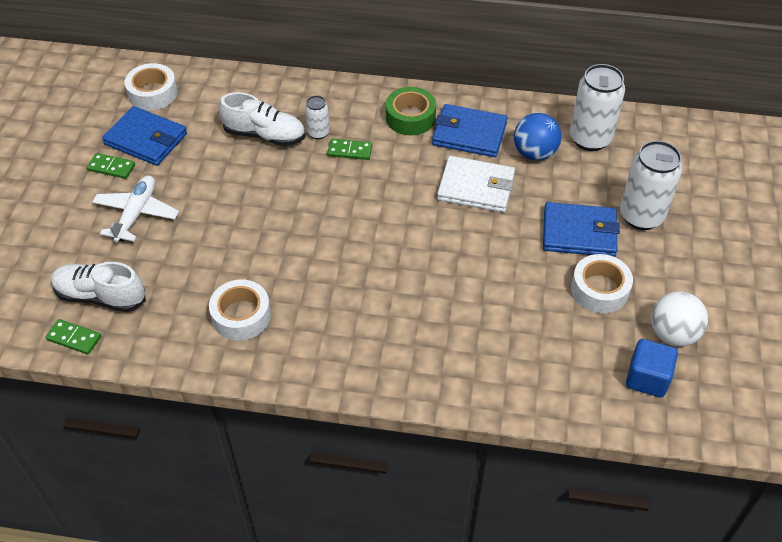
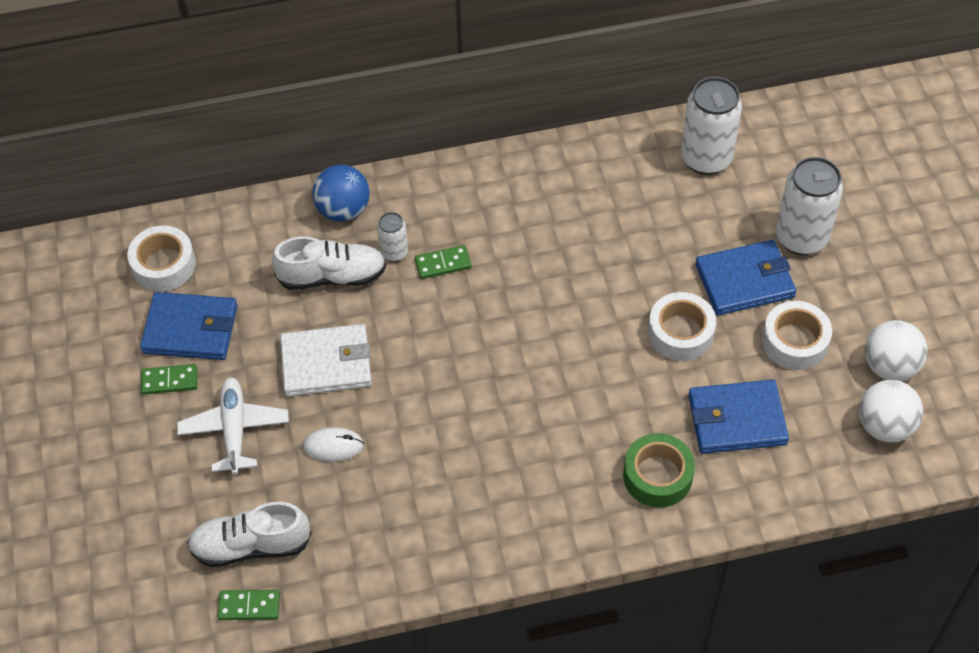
camera: 20 degrees left, 5 degrees up
(200, 248) = (333, 446): none -> white mouse
(241, 316) = (425, 510): white tape -> white tape (680, 333)
(410, 117) = (491, 197): green tape -> green tape (657, 476)
(469, 134) = (569, 196): blue wallet -> blue wallet (736, 419)
(476, 187) = (608, 263): white wallet -> white wallet (326, 363)
(534, 153) = (653, 197): blue ball -> blue ball (343, 210)
(647, 378) = (884, 426): blue cube -> white ball

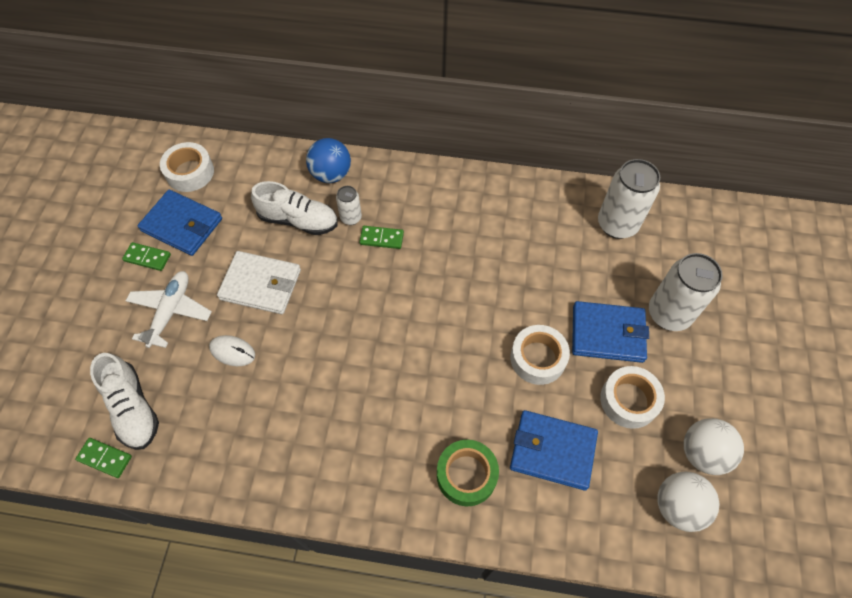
camera: 20 degrees right, 5 degrees up
(251, 545) = (133, 408): white shoe -> white shoe turned 135 degrees counterclockwise

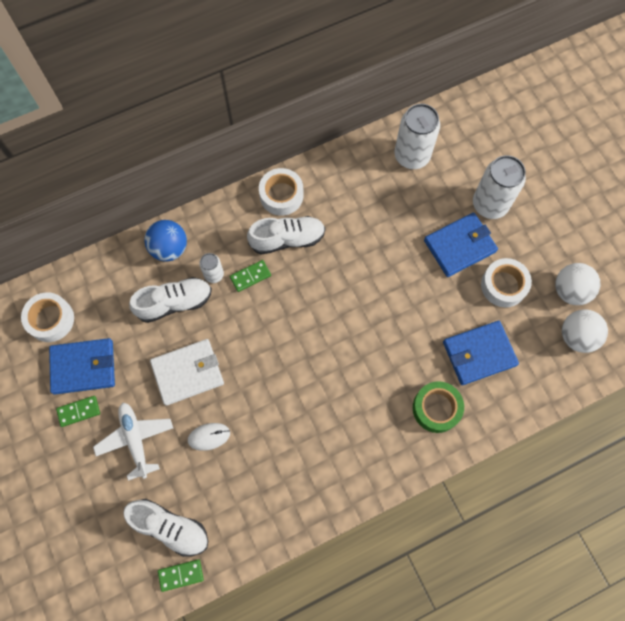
camera: 35 degrees left, 10 degrees up
(440, 227) = (287, 239): none -> white shoe
(538, 358) = (426, 295): white tape -> white tape (281, 195)

